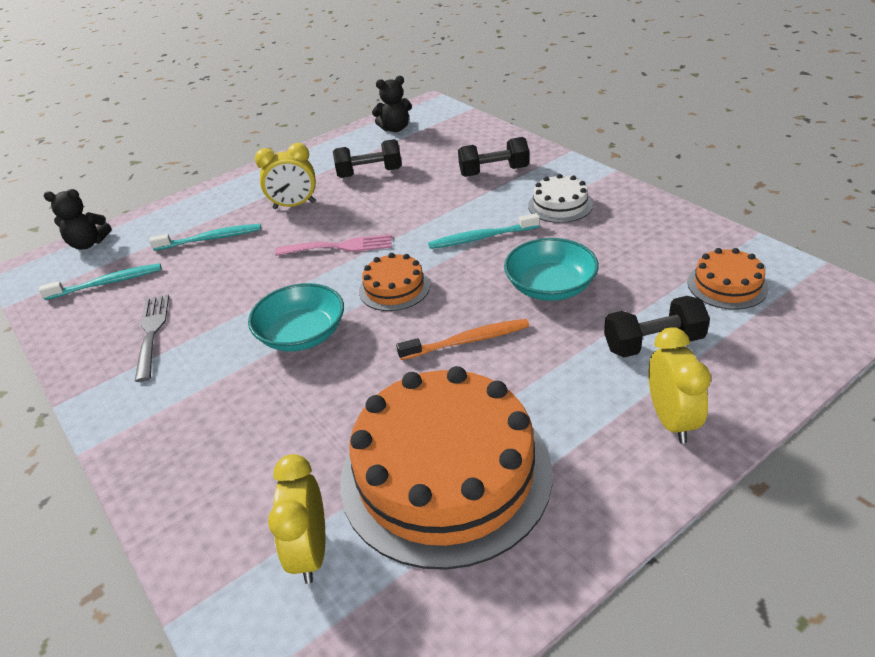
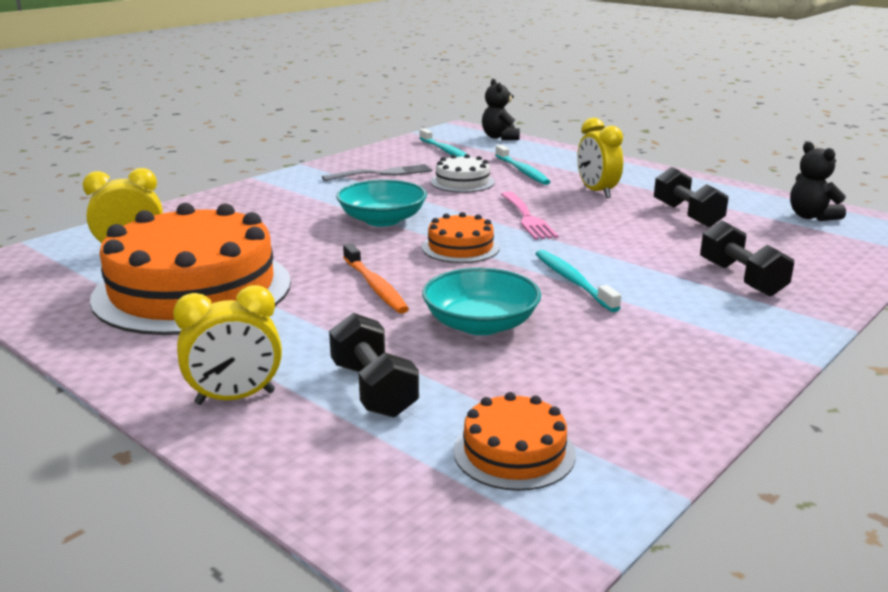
camera: 75 degrees right, 15 degrees down
(560, 205) = (678, 324): white cake -> white cake (462, 182)

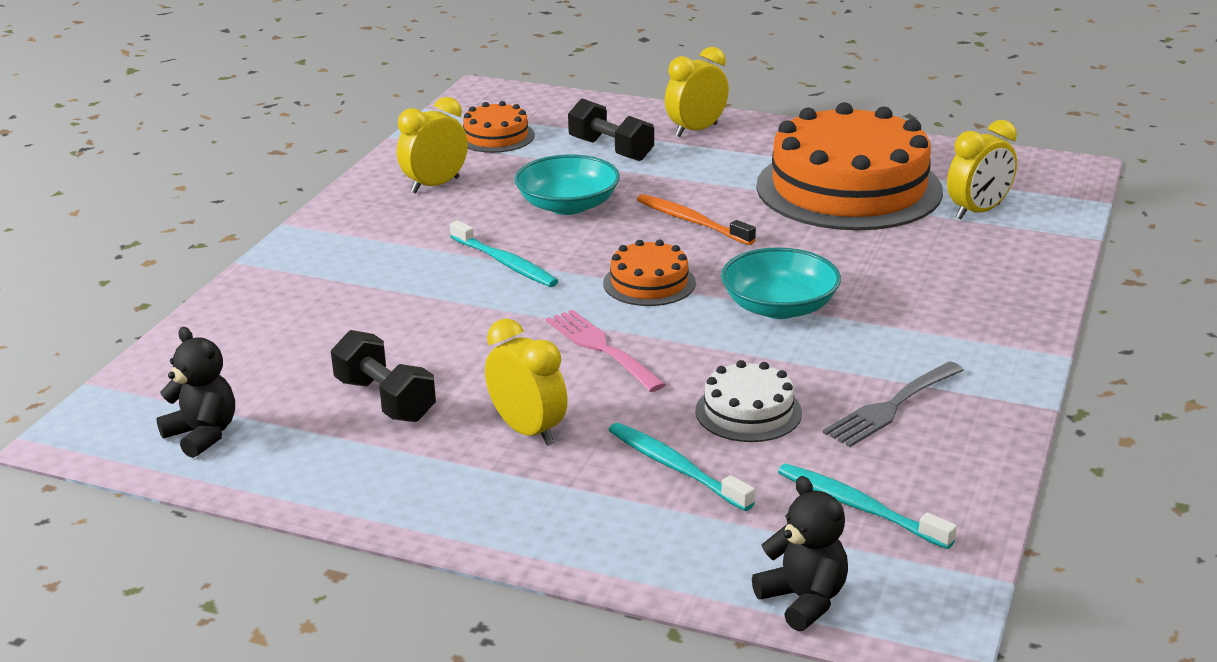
camera: 160 degrees right, 5 degrees up
(625, 380) = (435, 185): none -> yellow clock
(741, 279) = (328, 299): black dumbbell -> none

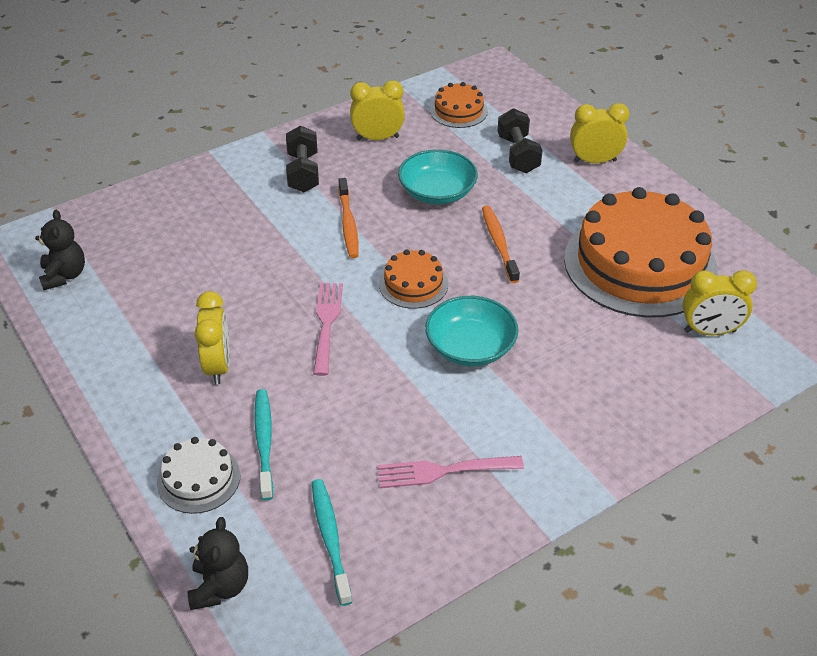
camera: 35 degrees right, 15 degrees up
(385, 400) = (172, 300): black dumbbell -> black dumbbell (303, 172)
(504, 263) = (348, 223): turquoise toothbrush -> orange toothbrush
(748, 412) = (353, 423): white cake -> white cake (198, 479)
(891, 407) = (443, 471): grey fork -> pink fork

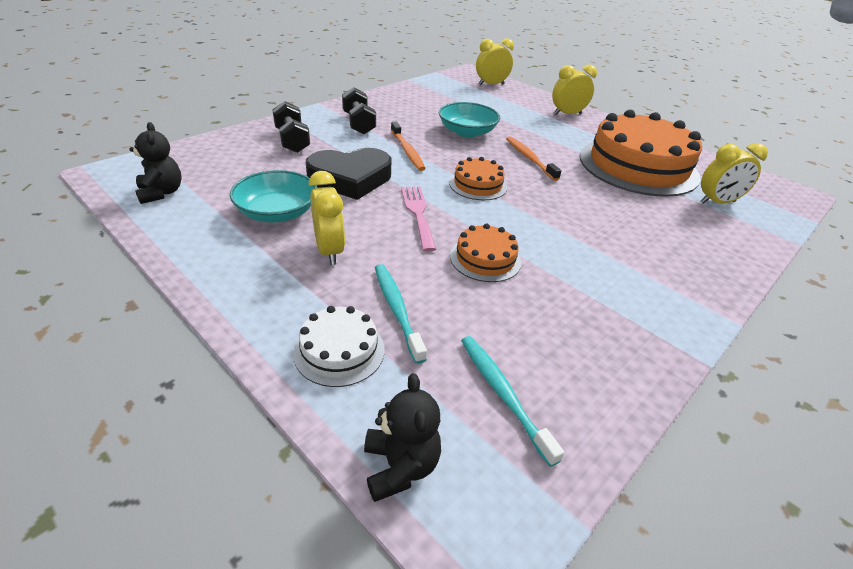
camera: 15 degrees left, 5 degrees down
(267, 266) = (350, 178): none -> black heart
(377, 138) = (408, 105): yellow clock -> yellow clock (491, 85)
(443, 471) = (579, 318): pink fork -> none
(458, 111) = (459, 91): orange cake -> orange cake (485, 259)
(470, 347) = (547, 223): turquoise bowl -> turquoise bowl (277, 213)
(518, 154) = (513, 112): black dumbbell -> black dumbbell (292, 140)

